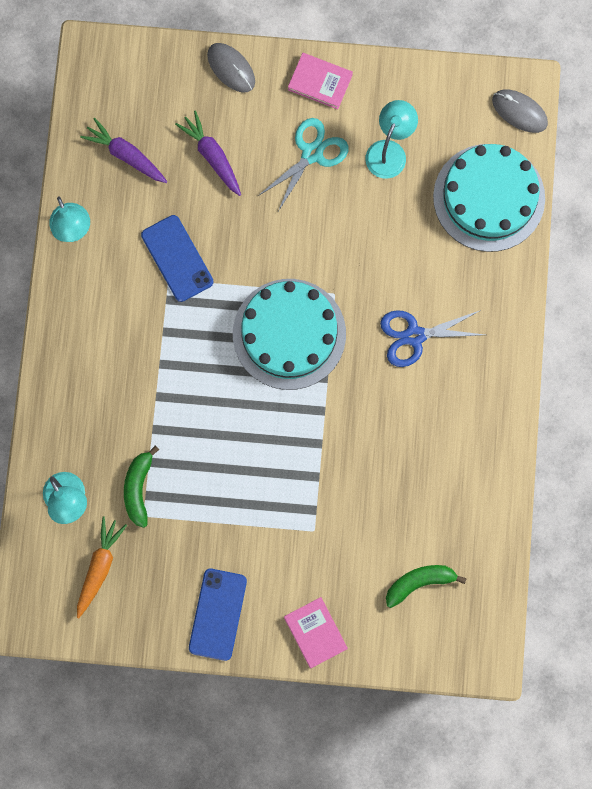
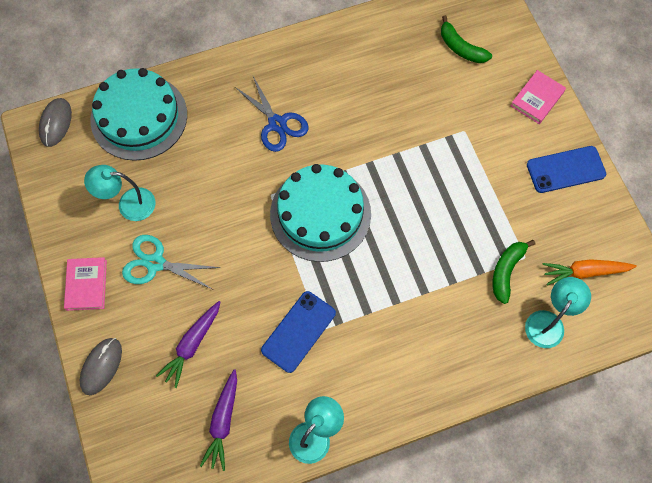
camera: 115 degrees left, 10 degrees down
(138, 488) = (506, 271): green banana -> green banana turned 135 degrees clockwise

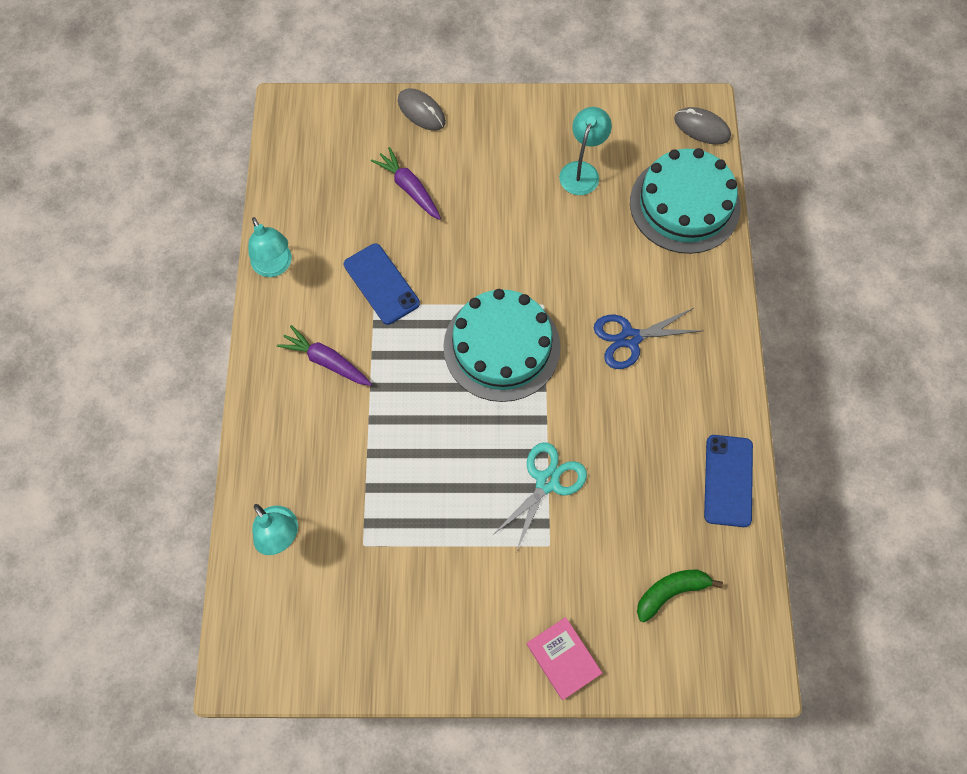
camera: 110 degrees right, 0 degrees up
(86, 285) = (507, 117): pink book -> none
(155, 263) = (507, 179): turquoise scissors -> turquoise scissors (547, 482)
(223, 422) = (324, 194): purple carrot -> purple carrot (326, 361)
(506, 271) = (356, 516): green banana -> none
(565, 169) = (452, 647): blue phone -> blue phone (728, 480)
(584, 272) = (318, 605): orange carrot -> none

